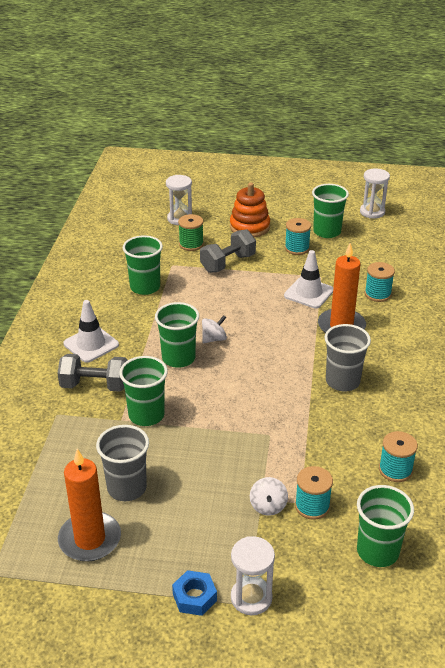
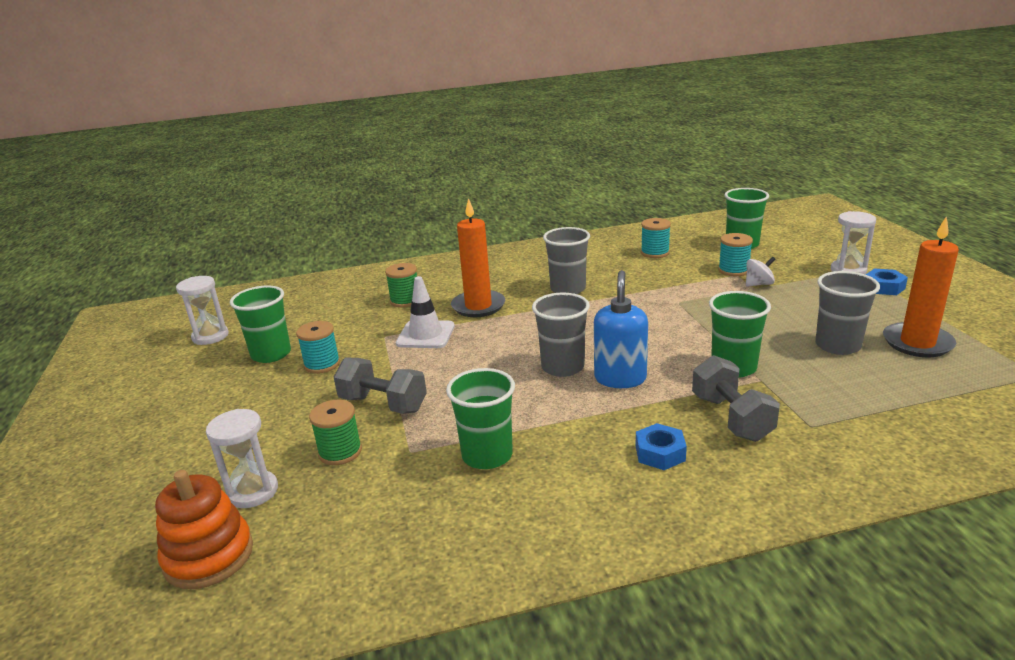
camera: 110 degrees left, 10 degrees down
(91, 344) = (660, 453): white traffic cone -> blue nut
(178, 358) = (620, 378): green cup -> blue soap dispenser
(214, 339) = (562, 367): white spinning top -> grey cup
(249, 227) = (270, 414): orange stacking toy -> orange stacking toy (209, 556)
(377, 294) = (405, 301): turquoise spool -> green spool

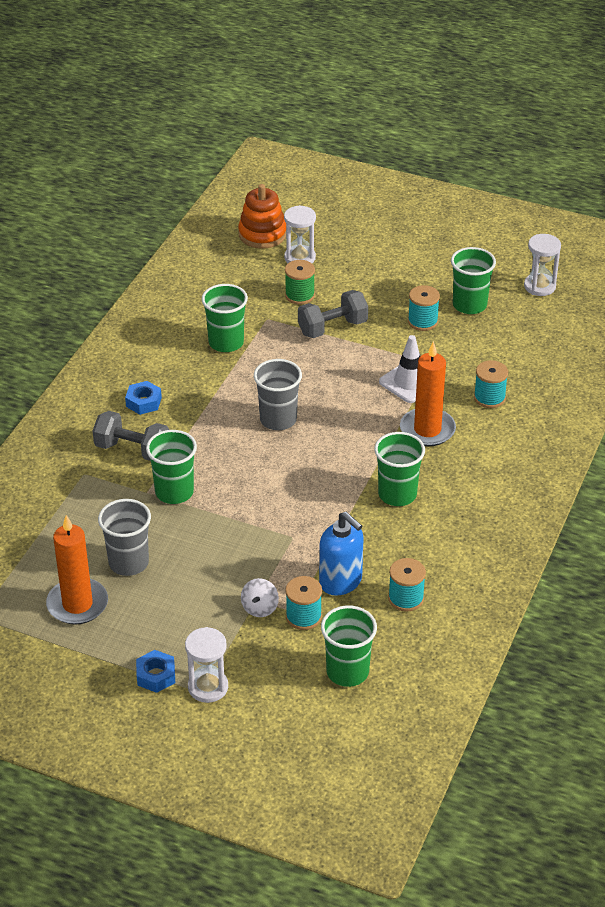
camera: 125 degrees right, 15 degrees up
(405, 301) = (489, 398): green spool -> turquoise spool
(568, 289) = (397, 494): grey cup -> green cup
(620, 378) = (231, 435): blue soap dispenser -> blue soap dispenser (341, 581)

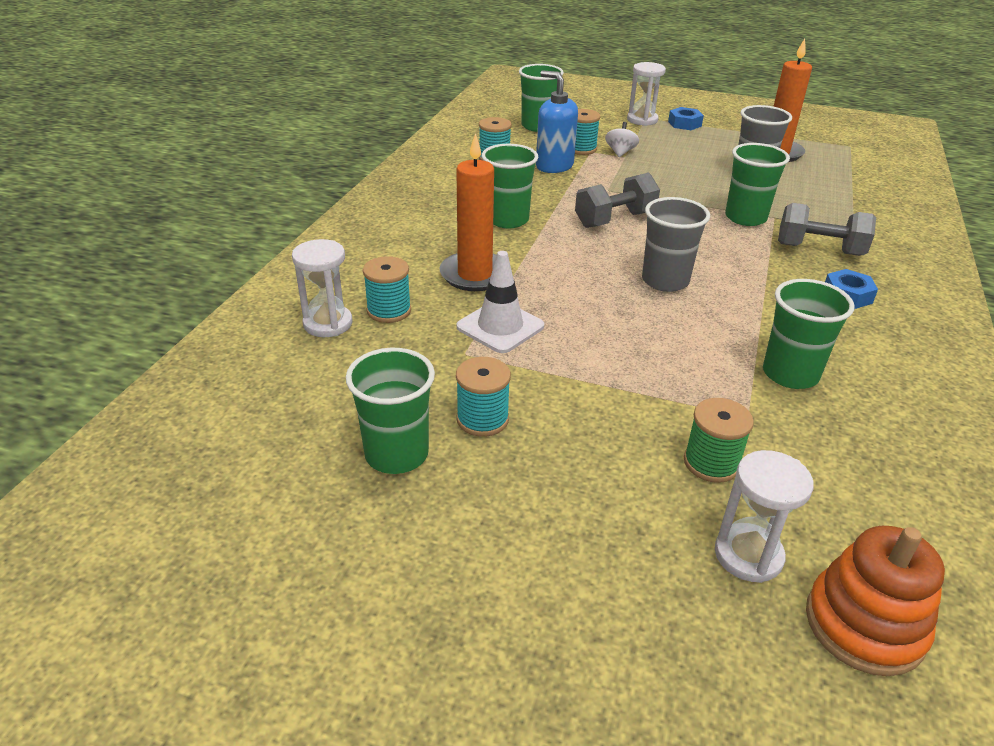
camera: 175 degrees right, 5 degrees down
(332, 328) = (633, 403): grey dumbbell -> grey dumbbell (615, 220)
(539, 286) = (250, 501): white hourglass -> white hourglass (328, 323)

